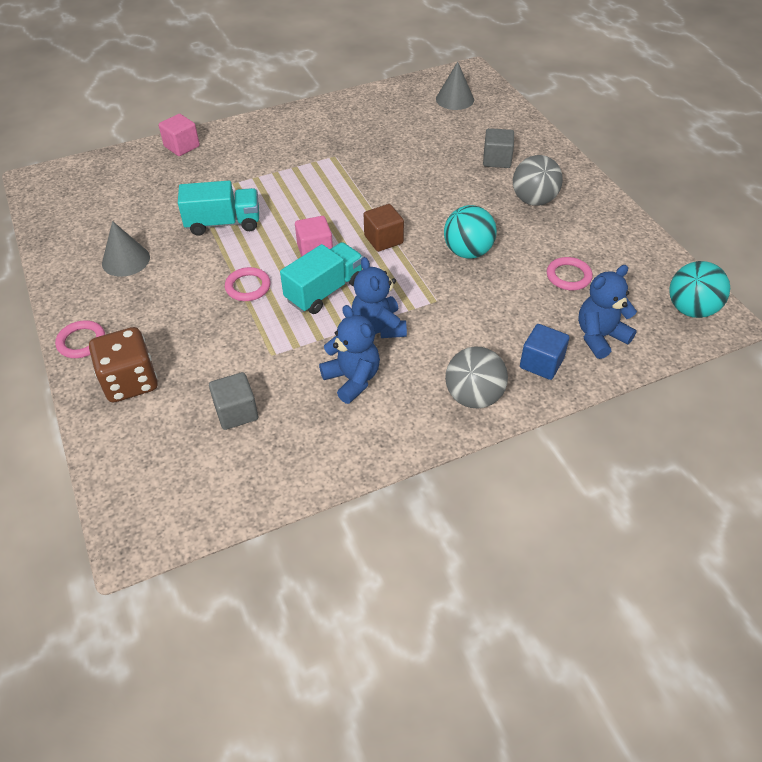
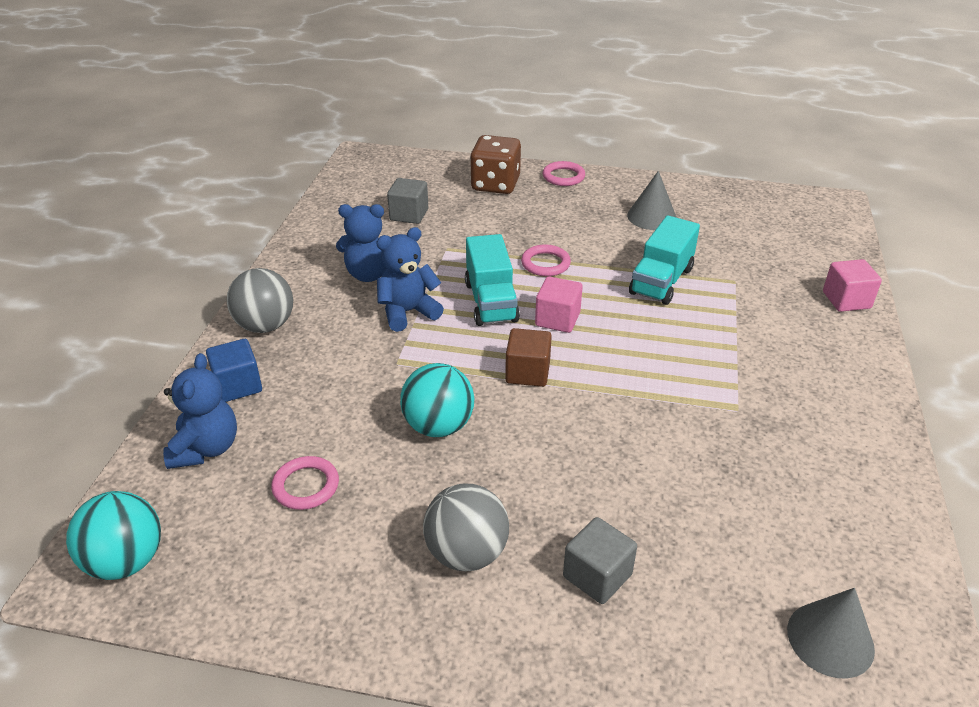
camera: 125 degrees right, 10 degrees down
(378, 327) = (408, 312): blue teddy bear -> blue teddy bear turned 45 degrees counterclockwise

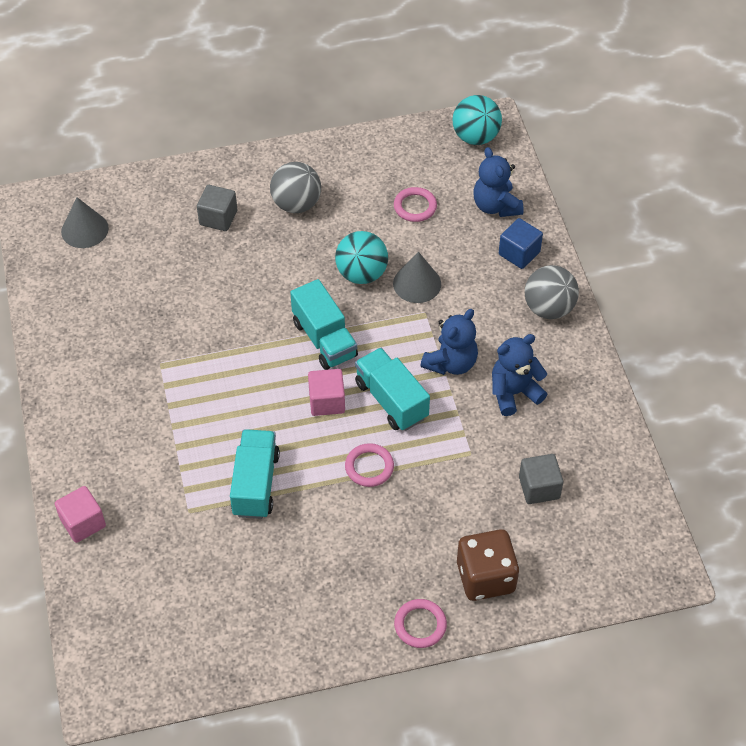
camera: 155 degrees right, 15 degrees up
(527, 372) = (324, 339): brown cube -> turquoise truck
(651, 216) = (296, 585): grey cone -> grey cone (417, 283)

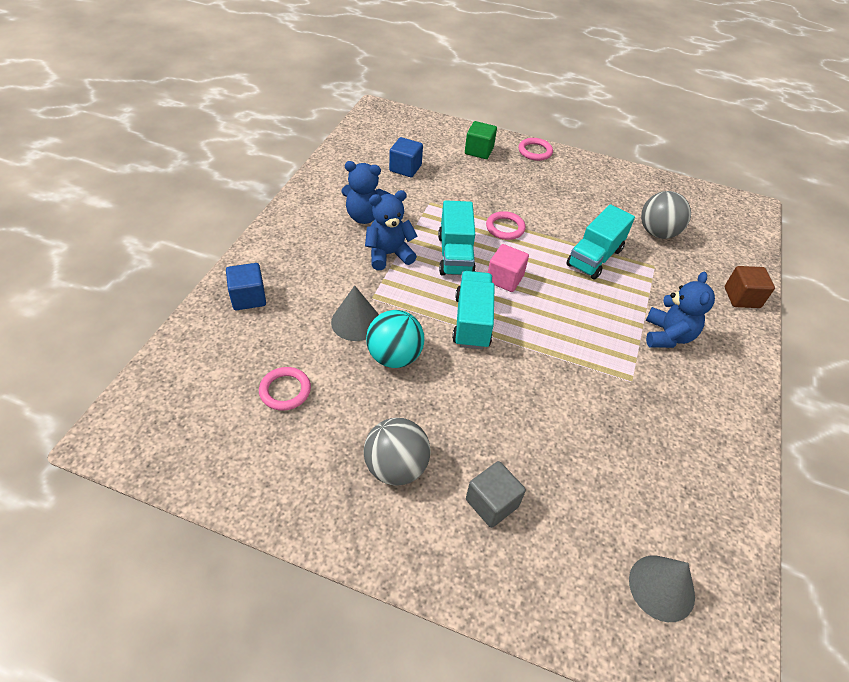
camera: 150 degrees left, 5 degrees down
(83, 523) = (742, 297): pink cube -> brown cube
(475, 137) = (143, 430): turquoise ball -> none
(485, 577) = (479, 151): brown dice -> green cube
(496, 206) = (216, 347): blue teddy bear -> blue teddy bear (667, 336)
(539, 488) = (405, 168): grey cube -> blue cube
(548, 308) = (277, 249): grey ball -> grey ball (657, 233)

